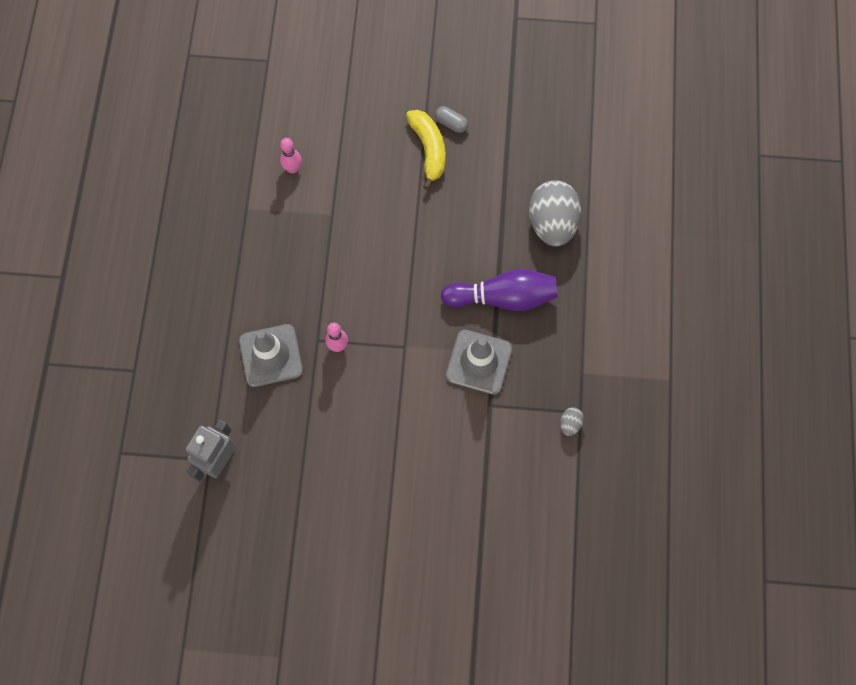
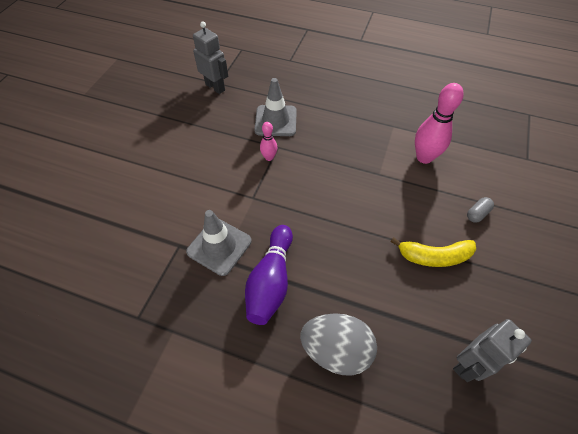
camera: 105 degrees right, 15 degrees down
(293, 168) = (424, 157): pink bowling pin -> pink bowling pin, size x1.88
(451, 123) = (462, 283): grey capsule -> grey capsule (477, 214)
(529, 116) = (468, 364): none -> grey robot
(570, 424) = (132, 305): grey egg -> none

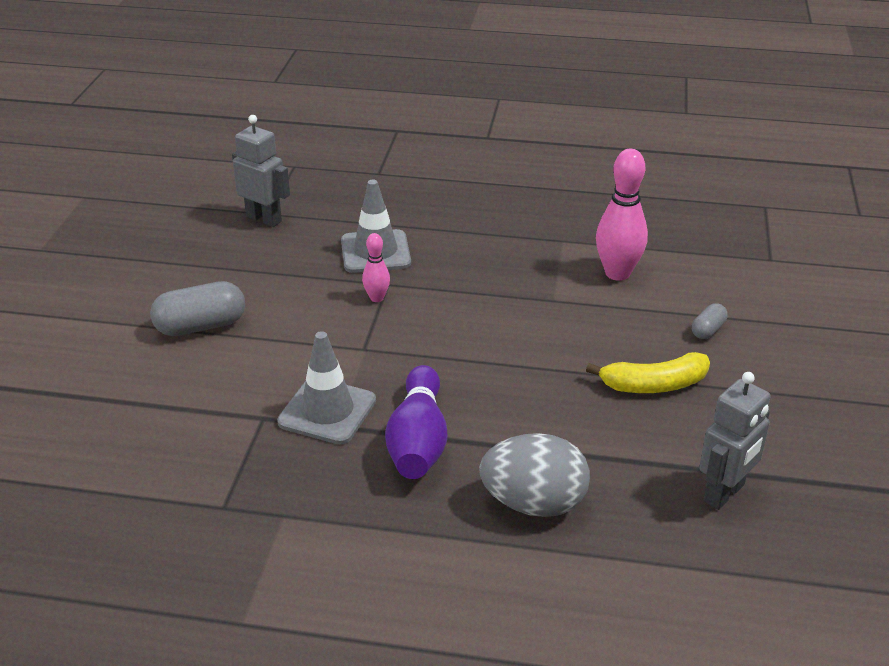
camera: 10 degrees left, 20 degrees down
(159, 165) = (201, 326): none -> grey capsule

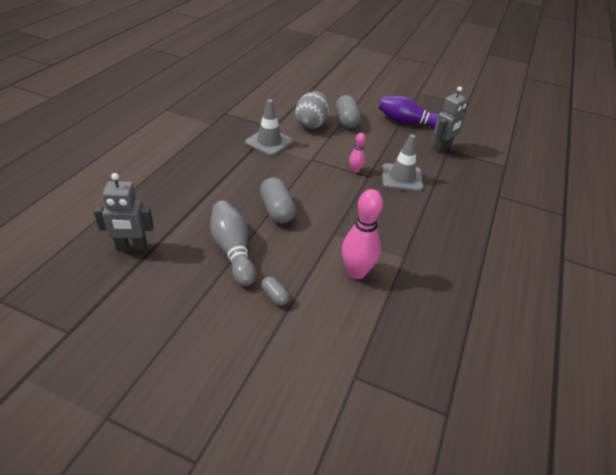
camera: 100 degrees right, 5 degrees up
(418, 441) = (234, 161): purple bowling pin -> purple bowling pin (407, 122)
(533, 503) = (172, 183): grey egg -> grey egg (311, 124)
(534, 361) = (277, 210): none -> grey capsule
(653, 385) = (233, 250): yellow banana -> grey bowling pin
(724, 493) = (131, 247): grey robot -> grey robot turned 60 degrees counterclockwise

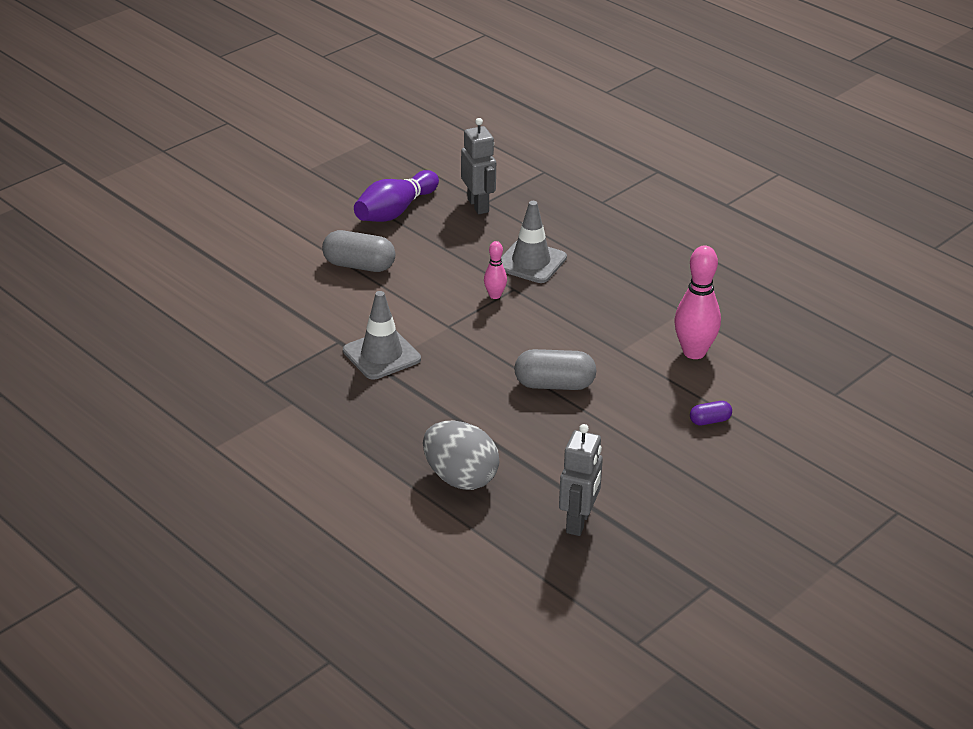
camera: 65 degrees left, 5 degrees down
(233, 250) = (619, 437): grey bowling pin -> none
(275, 296) = (710, 421): grey capsule -> purple capsule
(311, 124) = (350, 302): grey egg -> grey egg (460, 478)

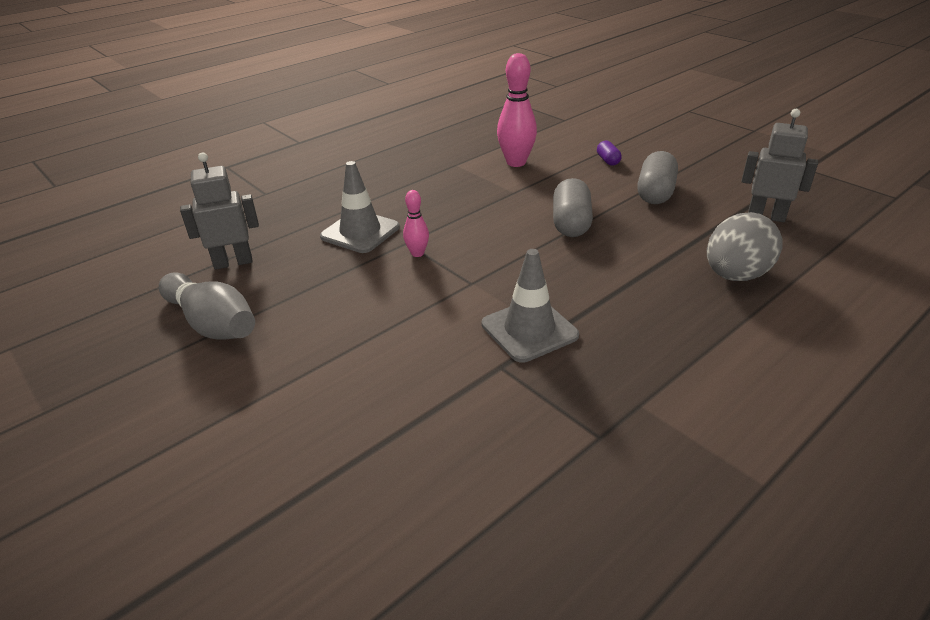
camera: 85 degrees left, 0 degrees up
(359, 266) = (330, 352): grey capsule -> grey capsule (655, 193)
(395, 211) = (212, 323): purple bowling pin -> grey bowling pin

